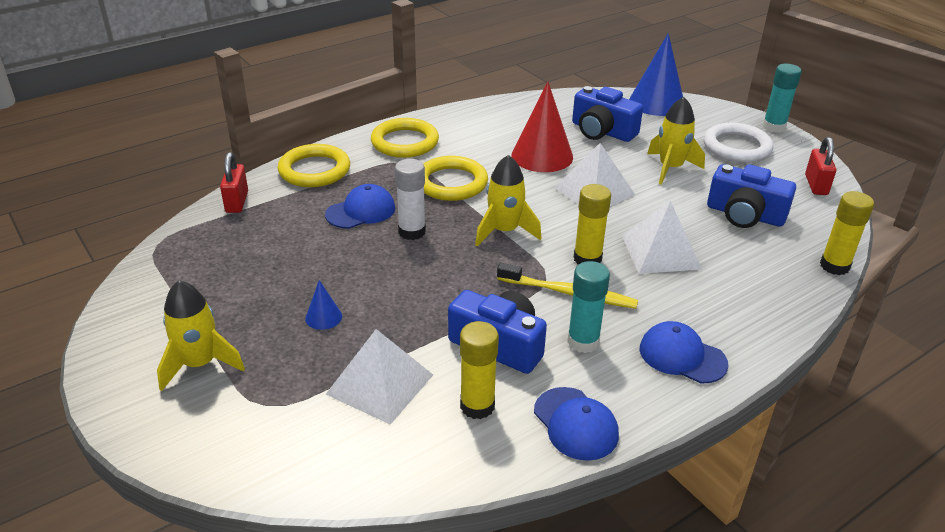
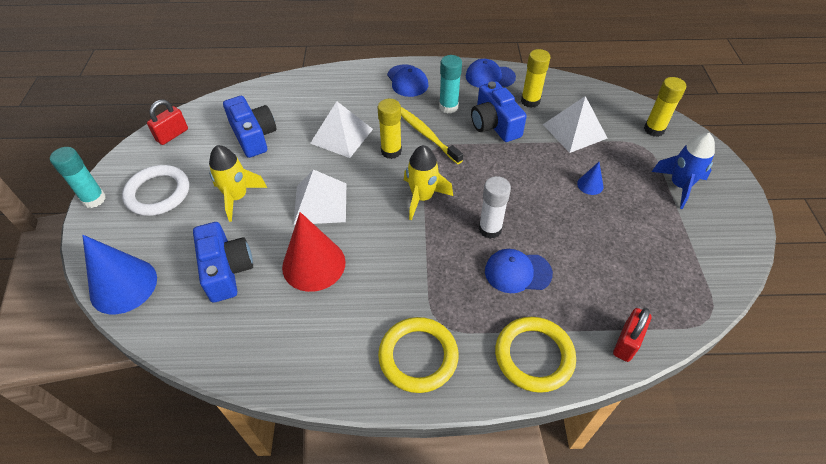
camera: 145 degrees left, 15 degrees up
(200, 364) = (679, 186): yellow rocket -> blue rocket
(451, 183) = (419, 269): yellow ring -> none
(575, 424) = (490, 77): blue cap -> blue cap turned 90 degrees counterclockwise
(834, 266) = (262, 85): yellow glue stick -> yellow glue stick (654, 129)

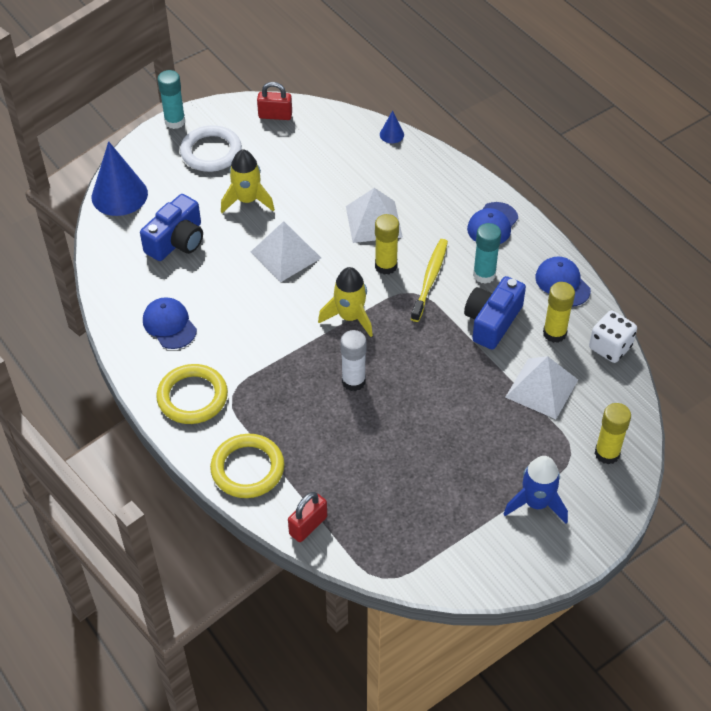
camera: 55 degrees right, 0 degrees up
(253, 136) = (320, 165): blue camera -> none
(313, 264) = (223, 288): red cone -> none
(517, 272) = (322, 422): blue cap -> blue cap (169, 325)
(562, 84) = (610, 347): none -> white dice
(590, 185) = (473, 431): blue cone -> blue cone (391, 134)
(626, 342) = (308, 526): red padlock -> red padlock turned 45 degrees counterclockwise

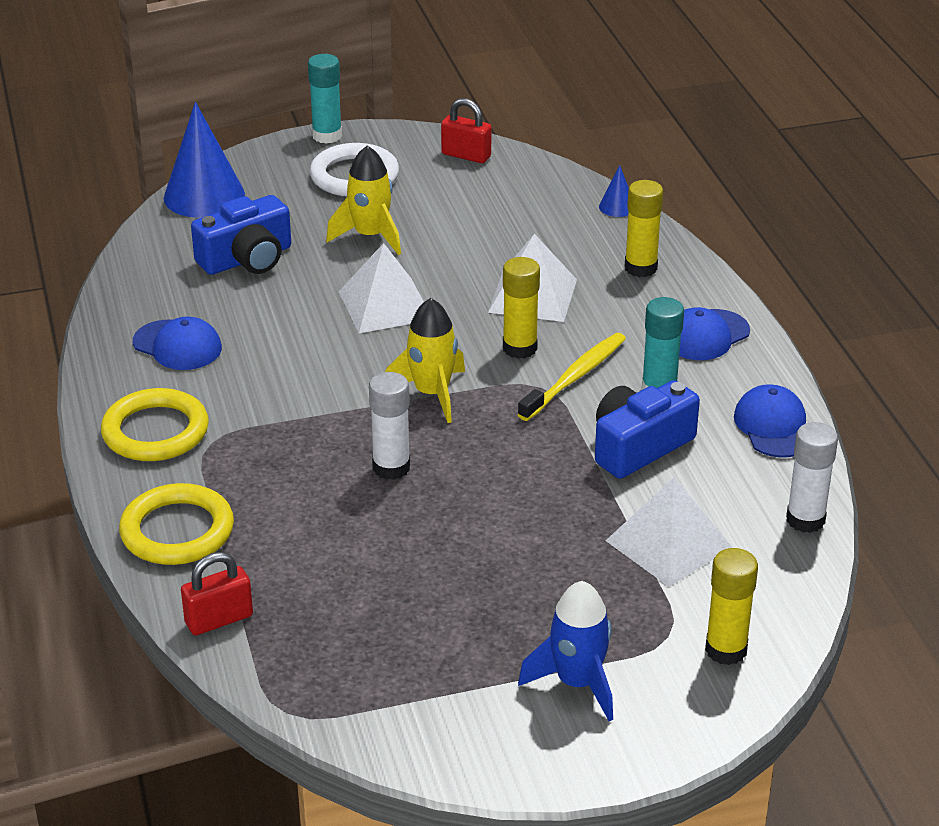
camera: 20 degrees right, 15 degrees down
(169, 325) = (177, 345): blue cap -> blue cap turned 135 degrees clockwise
(554, 333) = (727, 482): yellow glue stick -> yellow glue stick (640, 268)
(610, 347) = (805, 520): white dice -> white glue stick

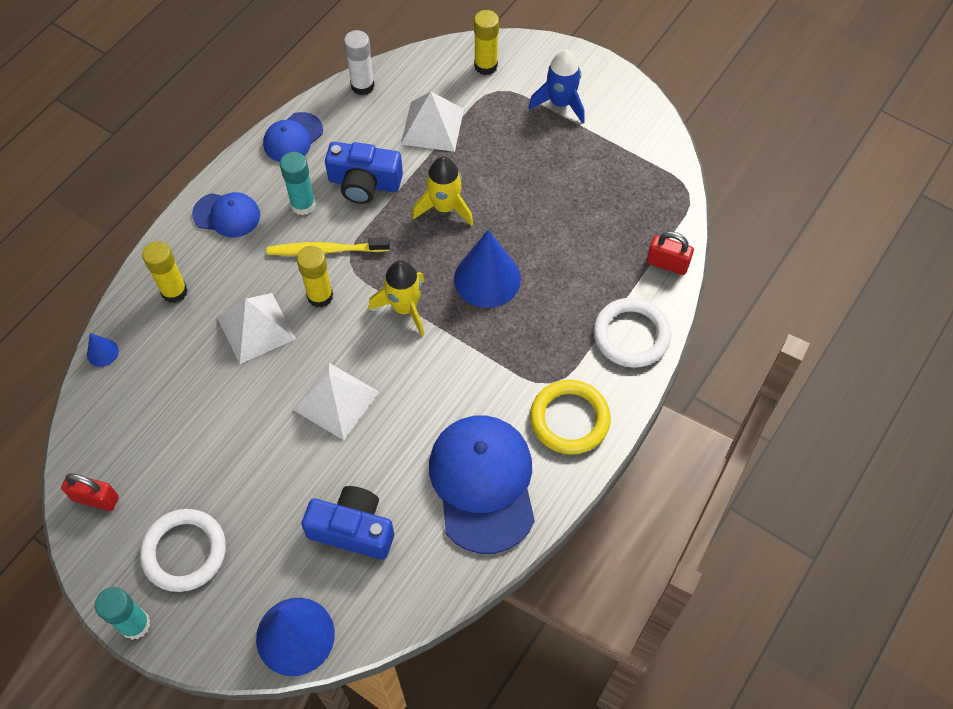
camera: 130 degrees left, 25 degrees up
(177, 345) = (483, 483): blue cap -> blue cap, size x1.87
(177, 531) = (631, 335): yellow ring -> white ring
(370, 236) = (260, 474): yellow rocket -> yellow rocket (445, 207)
(391, 468) = (487, 278): white glue stick -> blue cone
(466, 155) = (95, 498): red padlock -> red padlock turned 60 degrees counterclockwise

